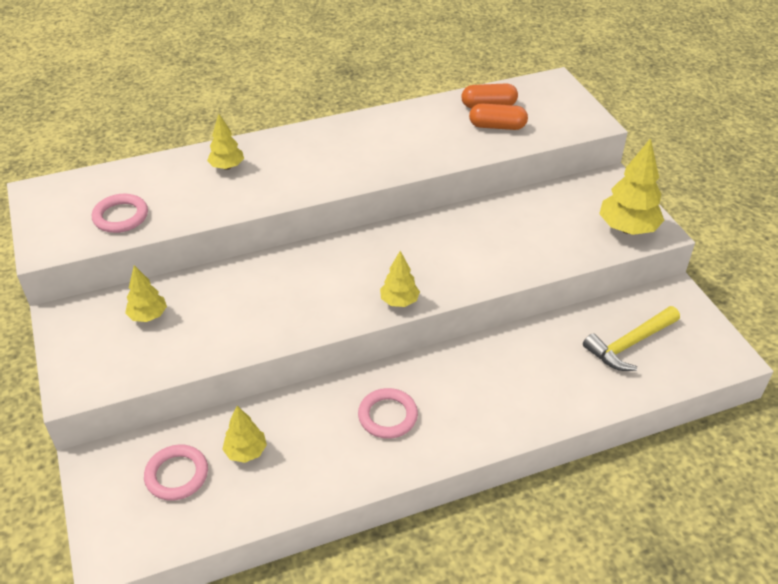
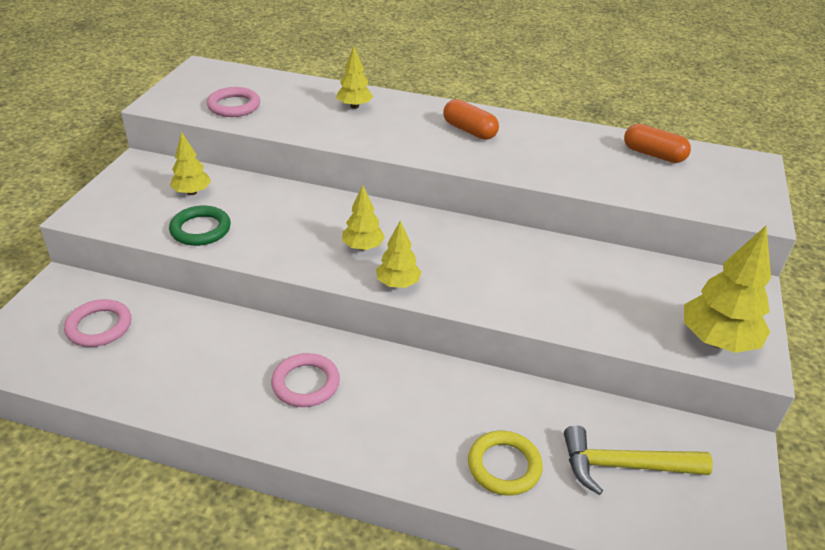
camera: 35 degrees right, 5 degrees down
(198, 343) = (200, 229): none -> green ring
(246, 452) = (165, 341): yellow tree -> yellow tree (363, 247)
(497, 126) = (642, 174): orange capsule -> orange capsule (469, 131)
(566, 388) = (504, 466): none -> yellow ring

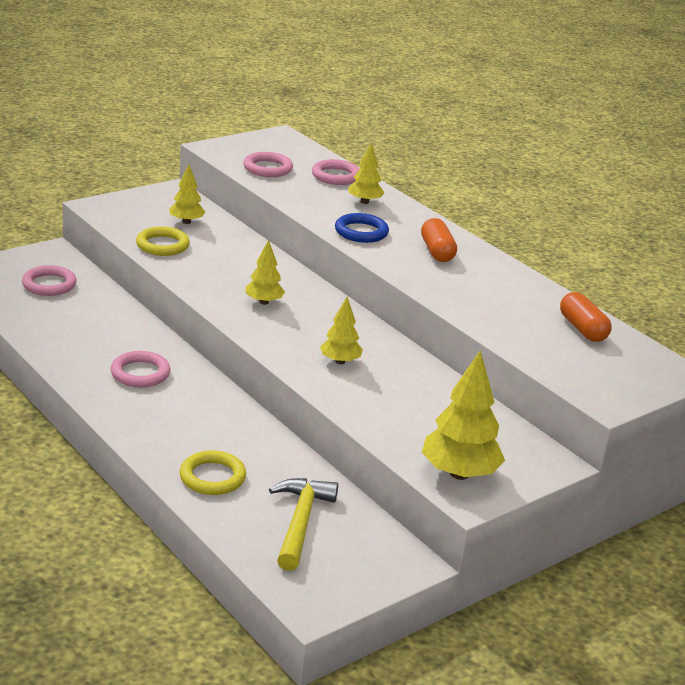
camera: 35 degrees right, 10 degrees down
(200, 229) = (162, 245): green ring -> yellow ring
(299, 90) = (336, 176): none -> pink ring
(391, 138) = (361, 232): none -> blue ring
(398, 284) = (257, 332): yellow tree -> yellow tree (340, 361)
(624, 466) = (300, 522): yellow hammer -> yellow hammer turned 60 degrees clockwise

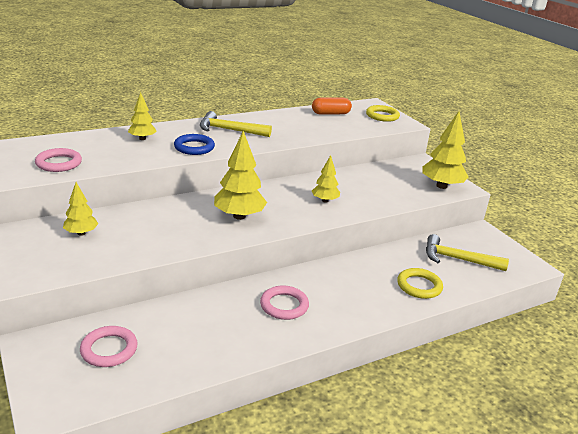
camera: 80 degrees left, 0 degrees up
(162, 245) = (125, 250): yellow ring -> yellow ring (382, 116)
(264, 302) = (239, 216): yellow tree -> yellow tree, size x1.71
(336, 176) = (89, 141): pink ring -> none
(437, 251) = (230, 130): orange capsule -> yellow hammer

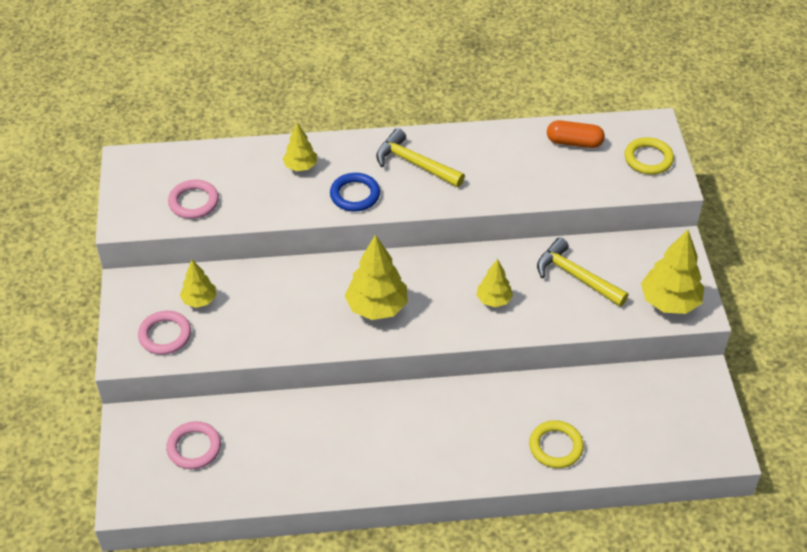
camera: 25 degrees right, 20 degrees up
(284, 305) = (386, 436): pink ring -> pink ring (165, 335)
(458, 259) = (634, 417): yellow hammer -> yellow hammer (576, 277)

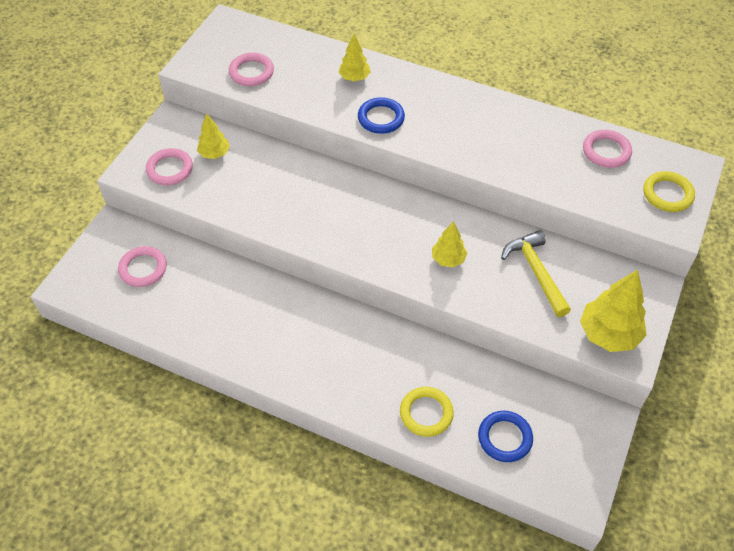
camera: 30 degrees right, 5 degrees up
(377, 307) = (346, 221): yellow tree -> none
(415, 164) = (449, 113): yellow hammer -> none
(574, 142) = (606, 151): orange capsule -> pink ring
(634, 434) = (505, 438): none -> blue ring

